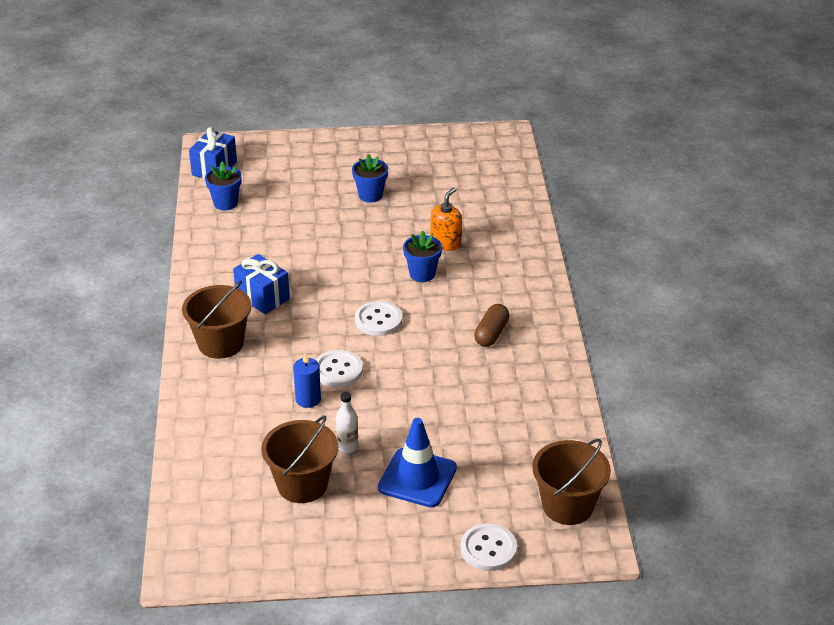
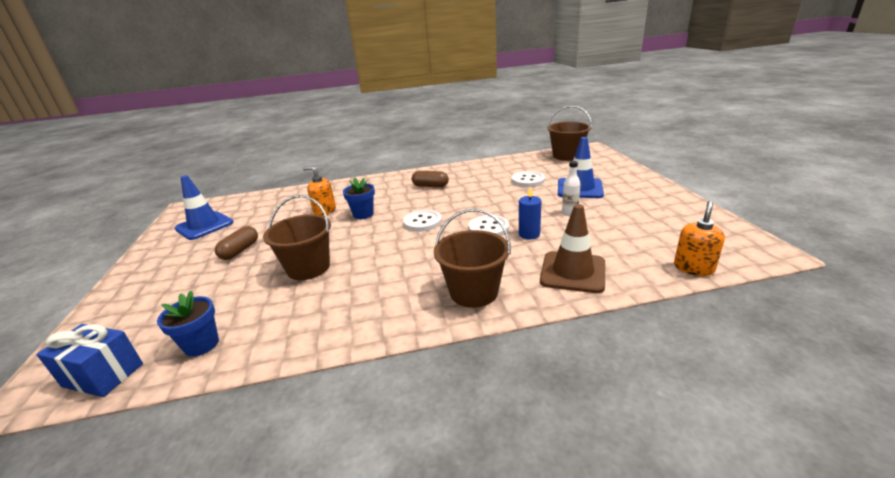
camera: 95 degrees left, 10 degrees down
(183, 499) = (693, 268): none -> orange soap dispenser
(219, 412) = (572, 272): none -> brown traffic cone
(262, 297) = (395, 281): blue gift -> none
(302, 484) = (622, 221): brown bucket -> brown bucket (308, 268)
(370, 195) = (240, 251): blue flower pot -> brown capsule
(445, 160) = (204, 226): none -> blue traffic cone
(488, 549) = (617, 166): white button -> white button (528, 180)

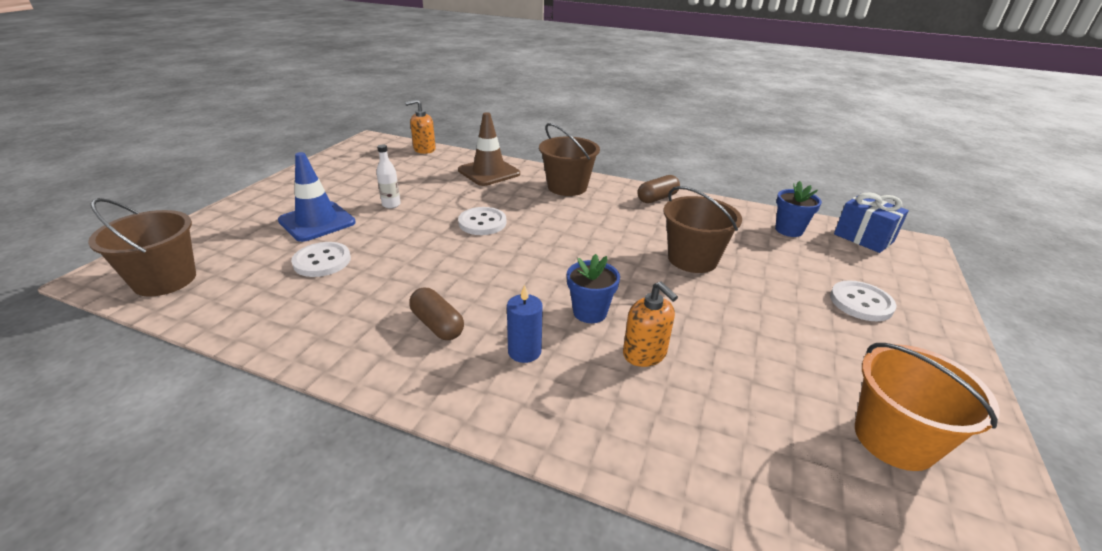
camera: 150 degrees left, 5 degrees up
(204, 226) = (894, 439): blue traffic cone -> orange bucket
(240, 251) = (787, 325): brown capsule -> brown capsule (657, 198)
(422, 222) = (531, 260): white button -> white button (861, 303)
(529, 234) = (463, 203): blue candle -> blue candle (524, 351)

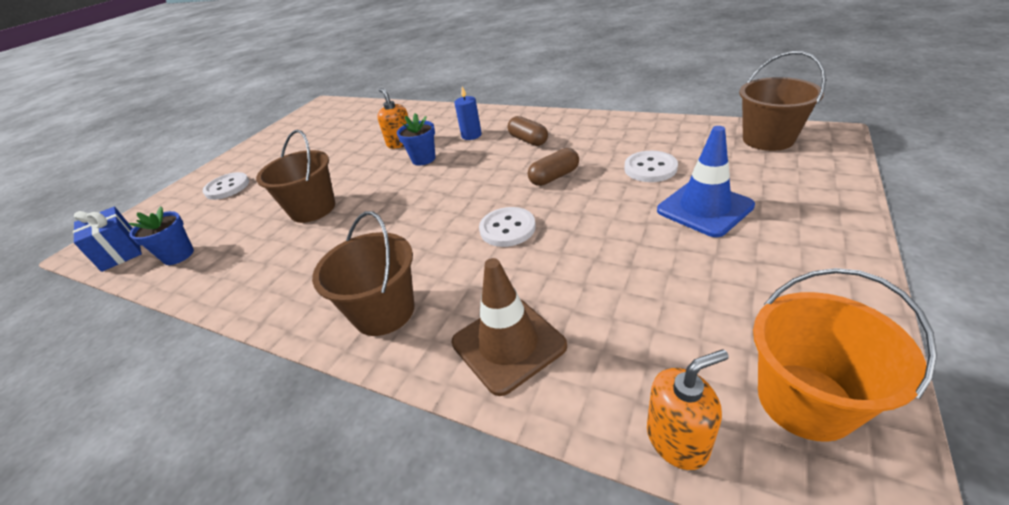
camera: 170 degrees left, 5 degrees up
(391, 205) = (633, 245): white bottle -> none
(657, 198) = (271, 297): brown capsule -> brown capsule (554, 177)
(894, 439) = (310, 129): orange bucket -> orange bucket (805, 401)

